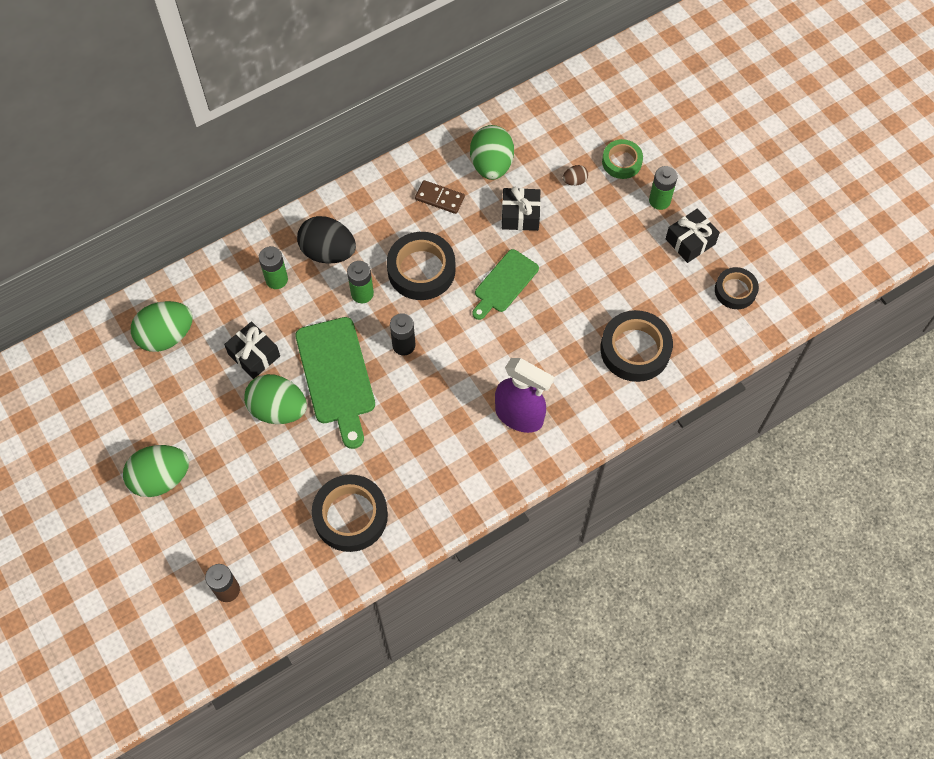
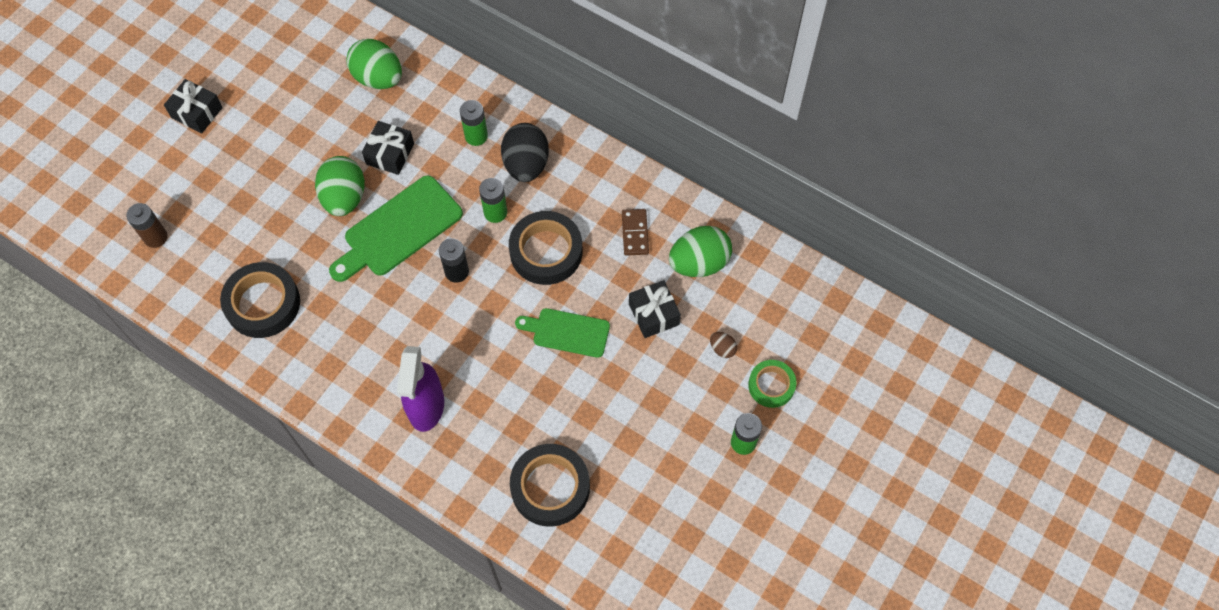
camera: 65 degrees right, 0 degrees up
(161, 478) = (240, 139): green egg -> none
(690, 241) = (708, 493): black gift -> black gift (197, 112)
(735, 290) = (670, 564): black tape -> none

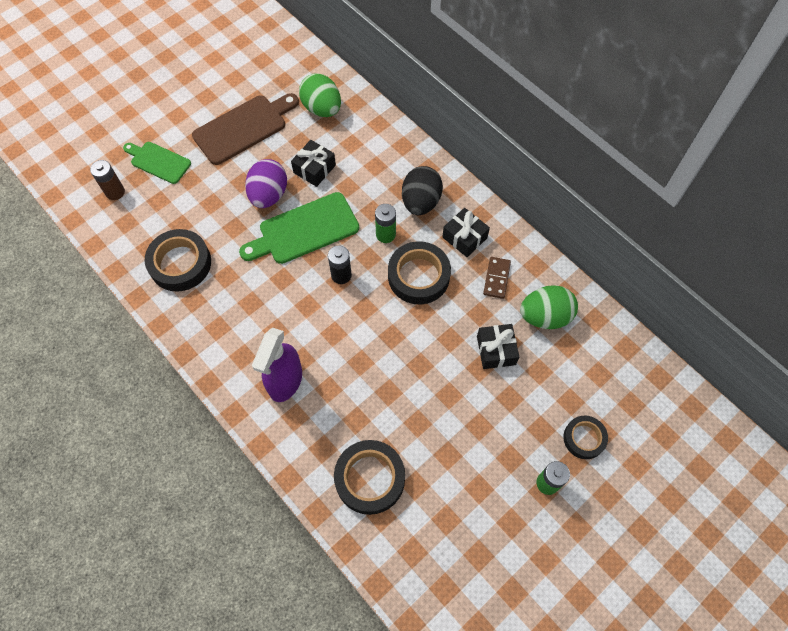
camera: 15 degrees right, 0 degrees up
(197, 112) = (176, 104): black gift -> black gift (464, 237)
(289, 123) = (244, 128): none -> brown cutting board
(344, 198) = (269, 195): green egg -> purple egg
(476, 136) = (386, 170): green battery -> none
(567, 332) = (419, 347): green cutting board -> green cutting board (158, 162)
(722, 349) = (548, 395): brown egg -> none
(771, 385) = (584, 438): green tape -> black tape

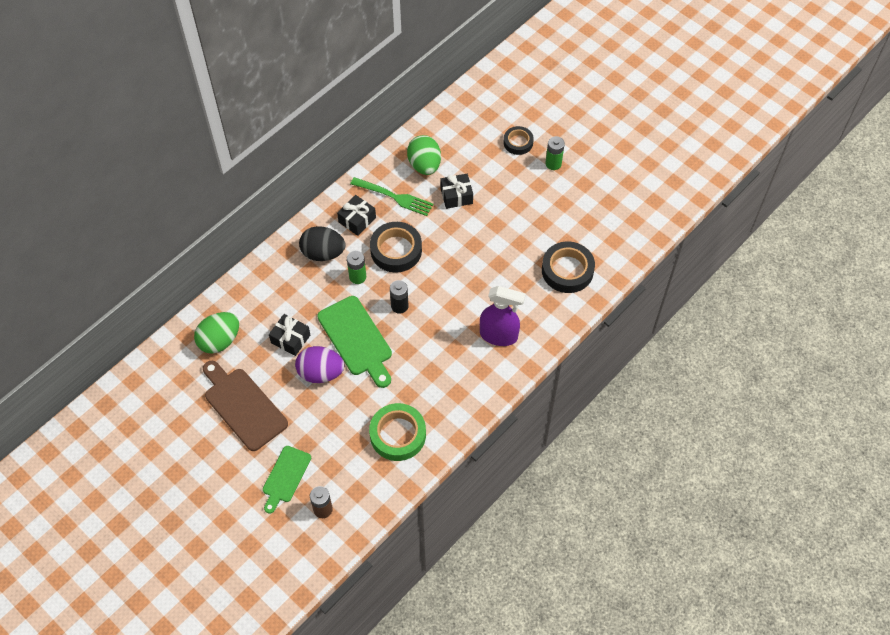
camera: 95 degrees left, 5 degrees down
(180, 263) = (398, 434): black tape -> green tape
(496, 278) = (394, 197): brown domino -> green fork

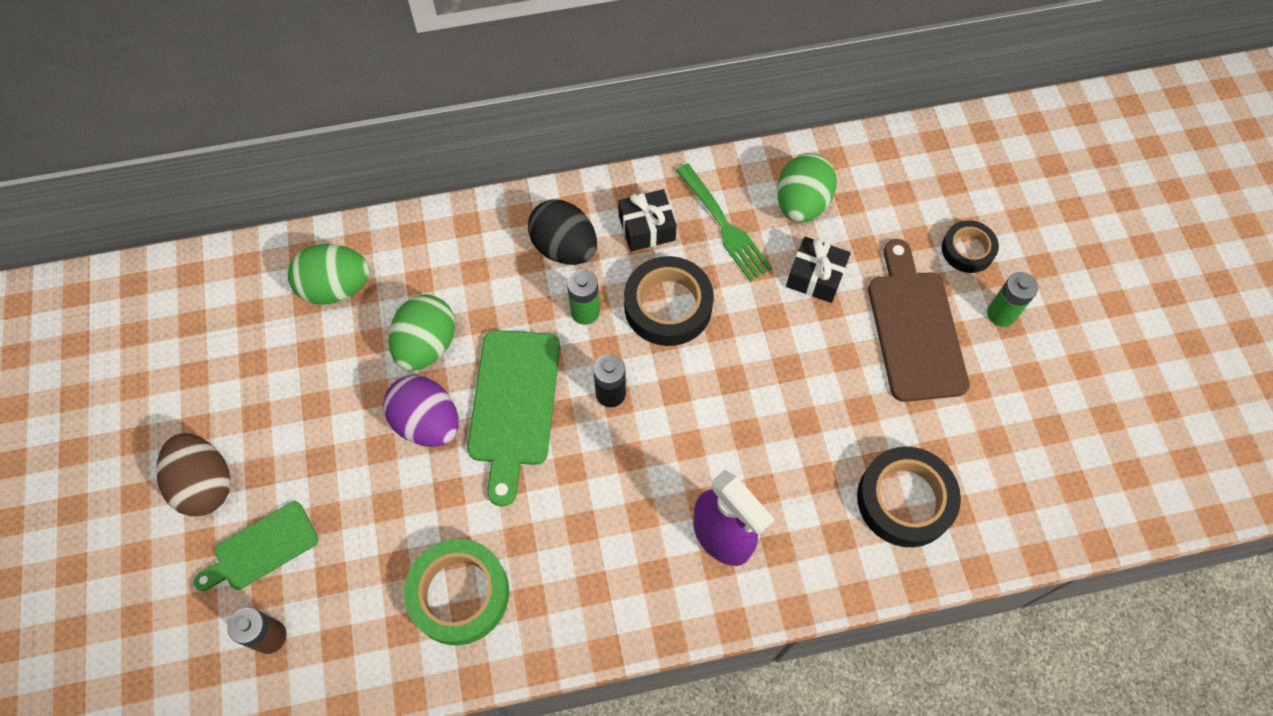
camera: 35 degrees right, 5 degrees up
(232, 468) = (205, 484): none -> brown egg
(243, 406) = (291, 402): brown cutting board -> brown cutting board (914, 328)
(290, 339) = (427, 345): black gift -> green egg

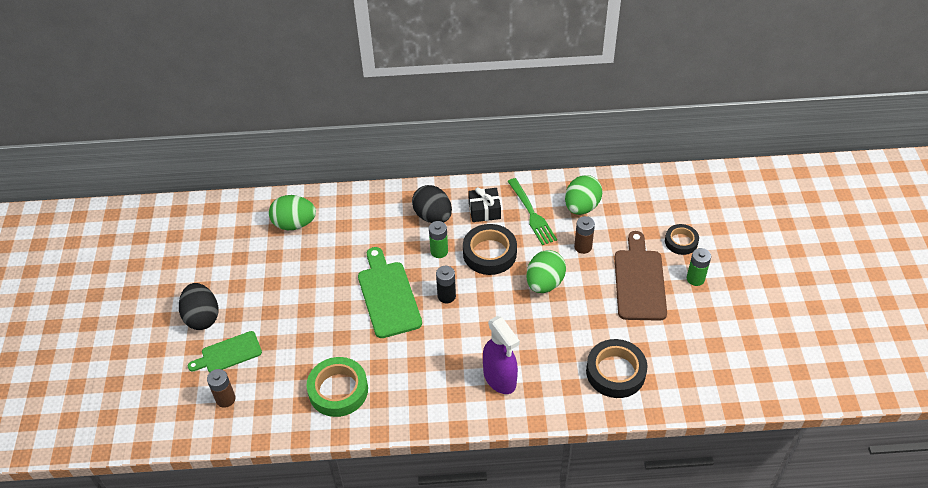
camera: 10 degrees right, 15 degrees down
(205, 484) = (202, 317): brown egg -> black egg
(427, 345) = (342, 259): green egg -> green egg (544, 283)
(427, 423) = (335, 300): purple egg -> none
(514, 405) = (388, 296): green cutting board -> green cutting board turned 150 degrees clockwise
(815, 277) = (583, 247): black gift -> brown battery

